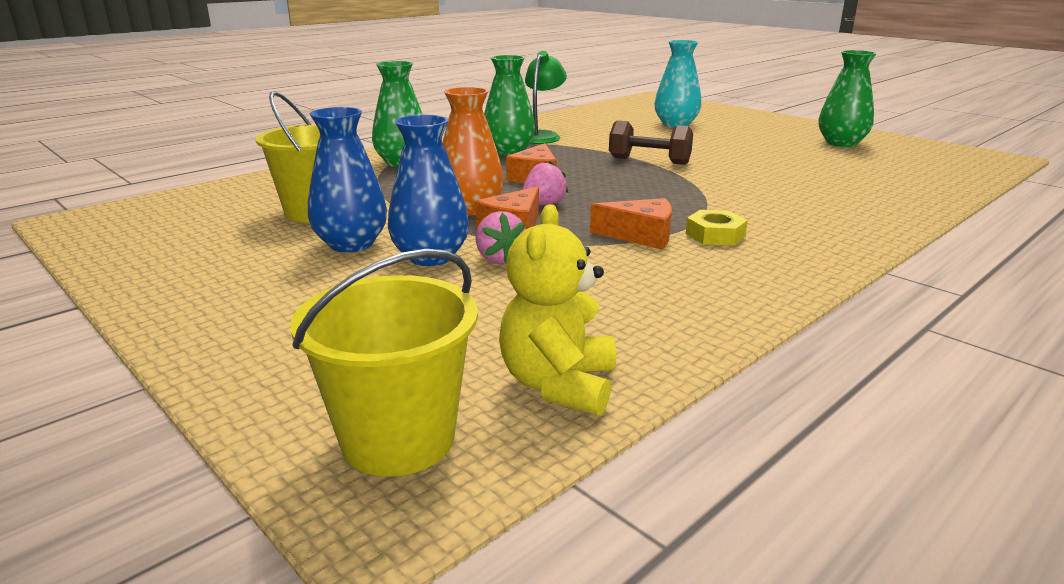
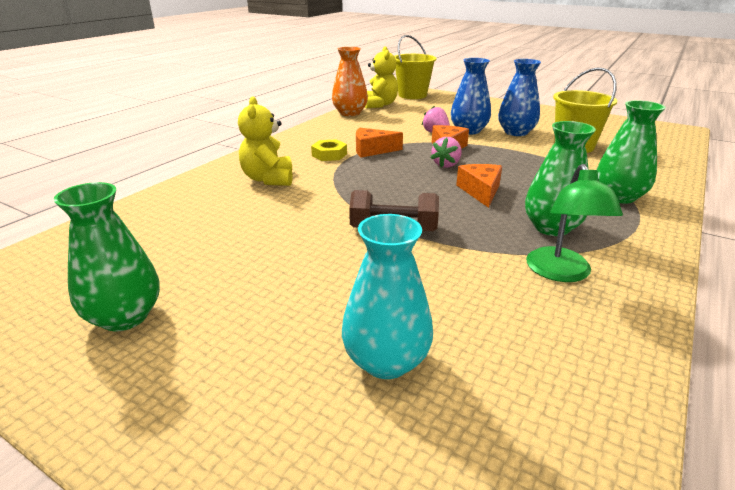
camera: 165 degrees right, 5 degrees up
(470, 209) = (488, 157): orange vase -> orange vase (350, 113)
(797, 209) = (268, 179): none -> yellow teddy bear

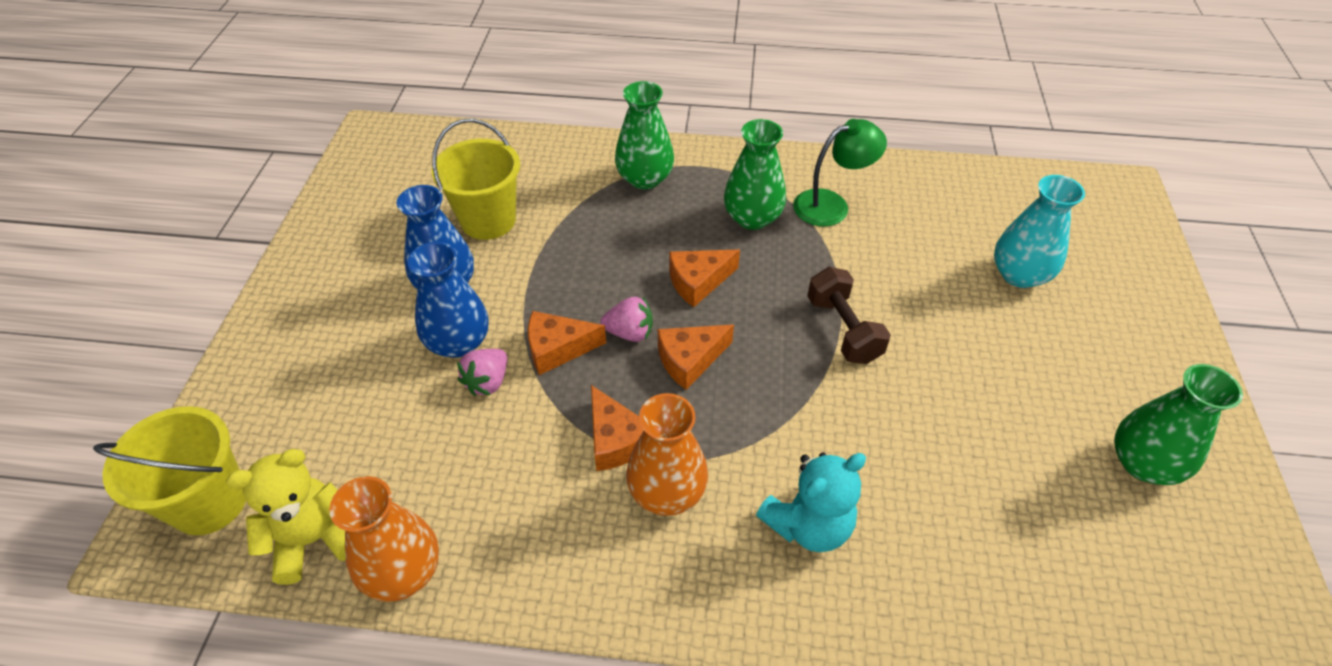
camera: 115 degrees left, 20 degrees up
(268, 179) = (808, 524): yellow teddy bear -> turquoise teddy bear
(329, 155) = (667, 491): yellow nut -> orange vase
(410, 175) = (690, 360): none -> orange cheese

